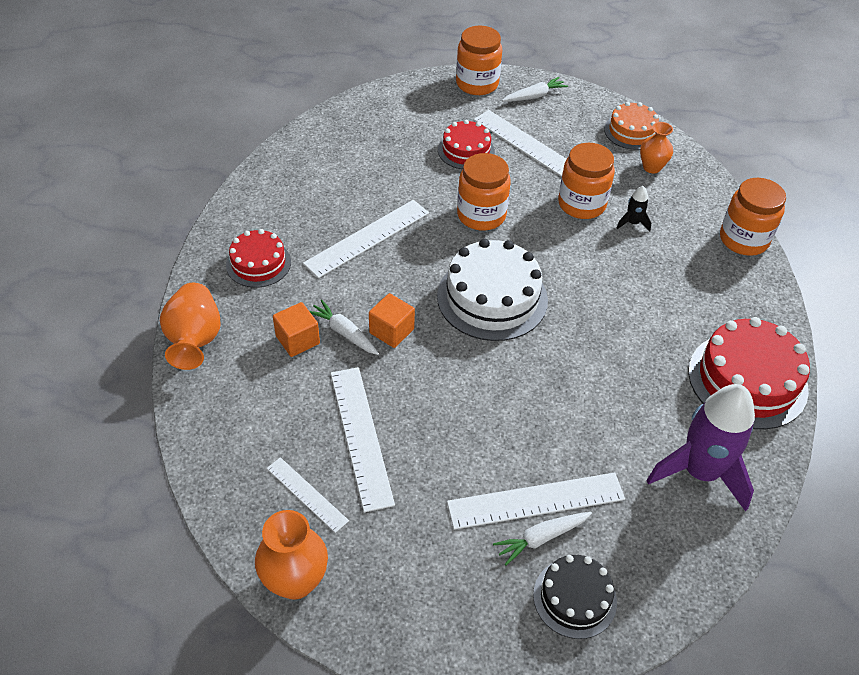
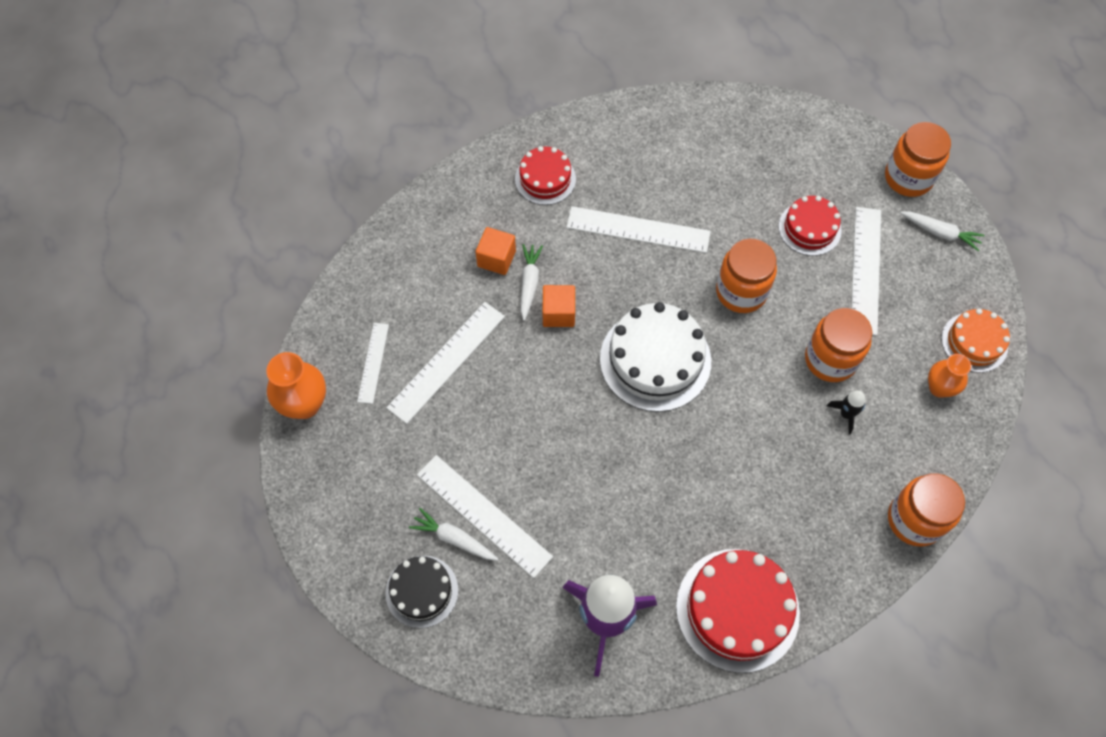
camera: 55 degrees right, 15 degrees up
(195, 340) = (441, 196): orange vase -> none

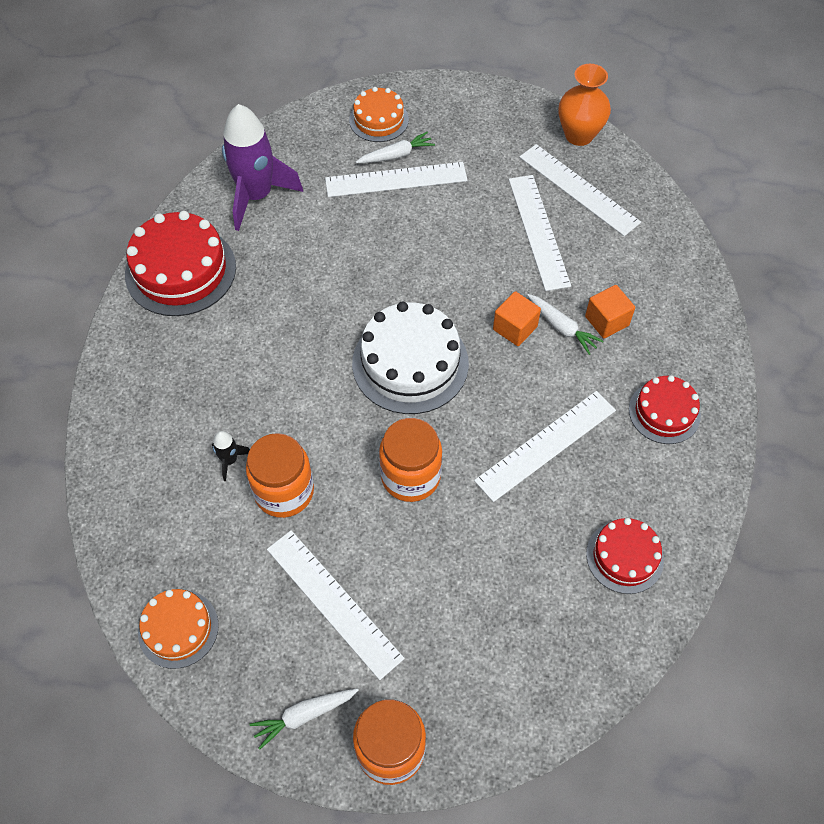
camera: 130 degrees right, 5 degrees down
(373, 362) = (578, 189): white ruler -> white ruler, size x1.71
(422, 591) = (379, 120): black cake -> orange cake
(809, 228) = (420, 592): red cake -> red cake (624, 557)
(915, 520) = (107, 433): orange jar -> none
(939, 388) = (174, 555): orange vase -> none

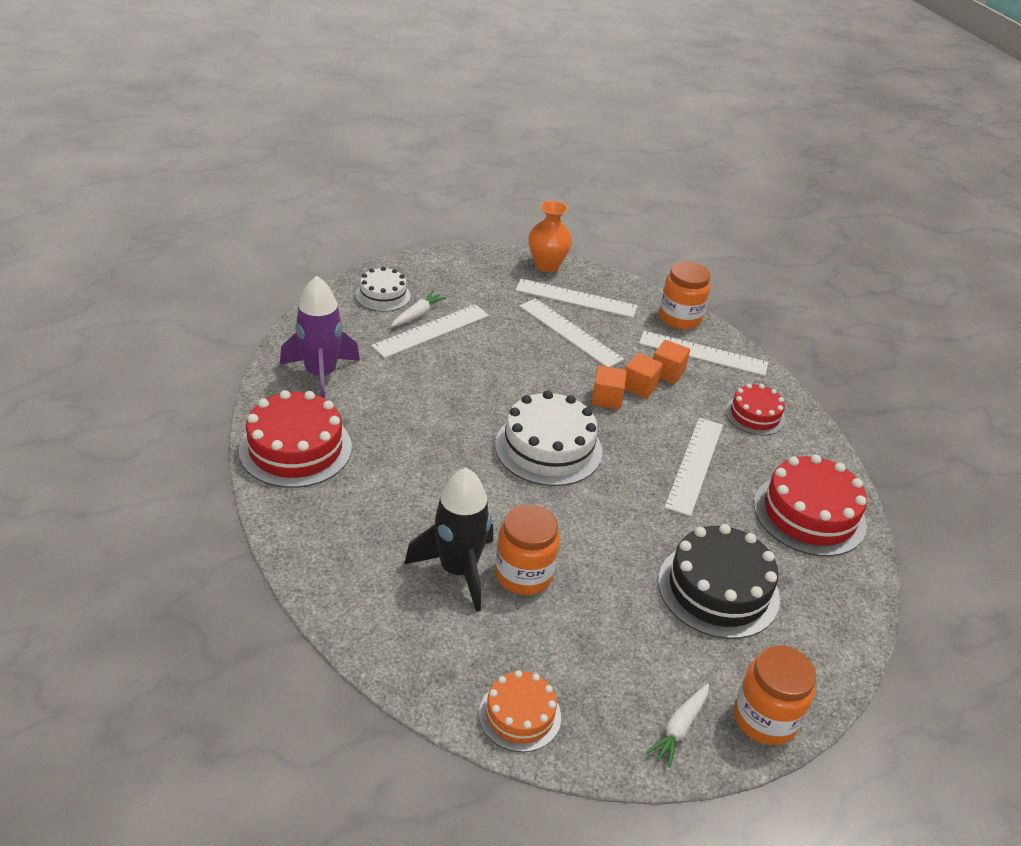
camera: 35 degrees left, 20 degrees down
(230, 460) = (458, 570): black rocket -> black rocket, size x2.38
(333, 602) = (632, 636): white ruler -> white ruler (703, 353)
(379, 120) = (383, 295): orange cake -> white cake
(410, 476) = (615, 523): orange jar -> orange jar (680, 318)
(456, 595) = (718, 589): none -> black cake
(562, 327) = (639, 387): white carrot -> orange cube
(624, 557) = (809, 514): red cake -> red cake, size x1.68

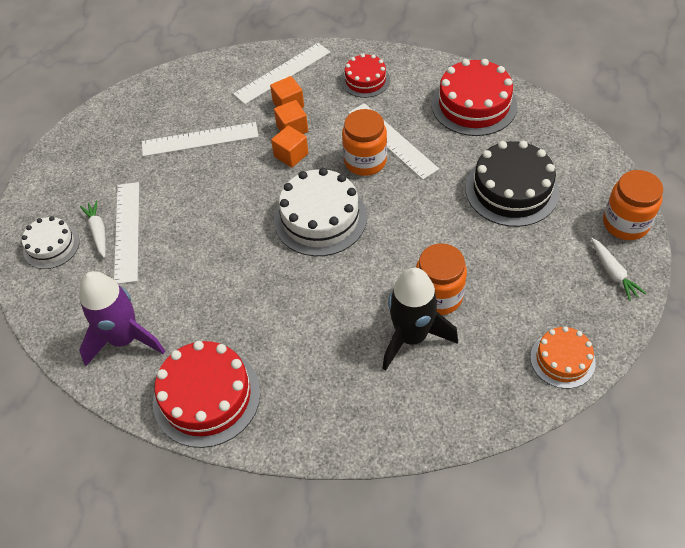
camera: 50 degrees left, 15 degrees up
(547, 265) = (105, 113): orange vase -> none
(576, 298) = (162, 115): white ruler -> none
(680, 318) = (234, 65): orange jar -> orange jar (365, 161)

